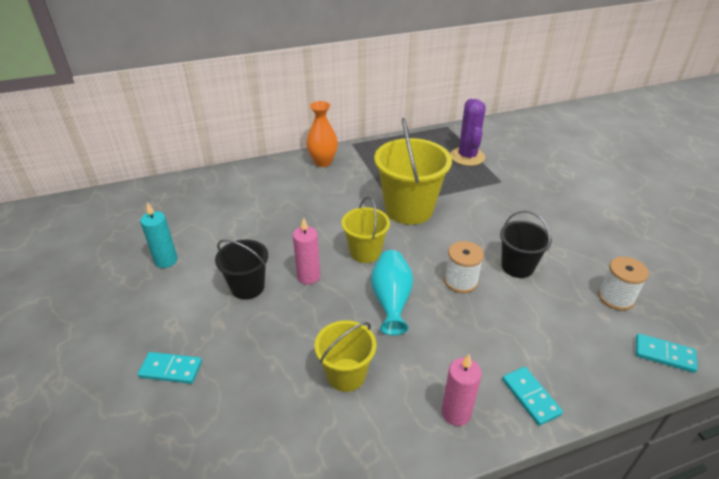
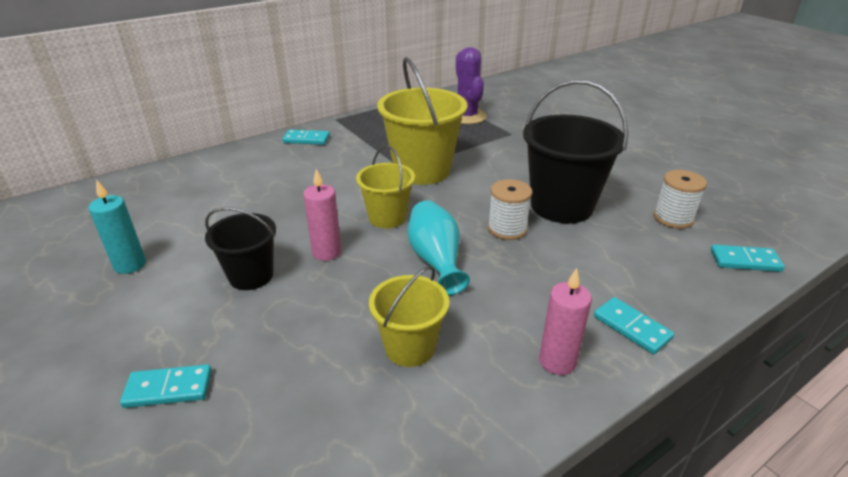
camera: 15 degrees left, 5 degrees down
(323, 162) = (306, 139): orange vase -> turquoise domino
(517, 266) = (561, 206): black bucket -> black bucket, size x1.70

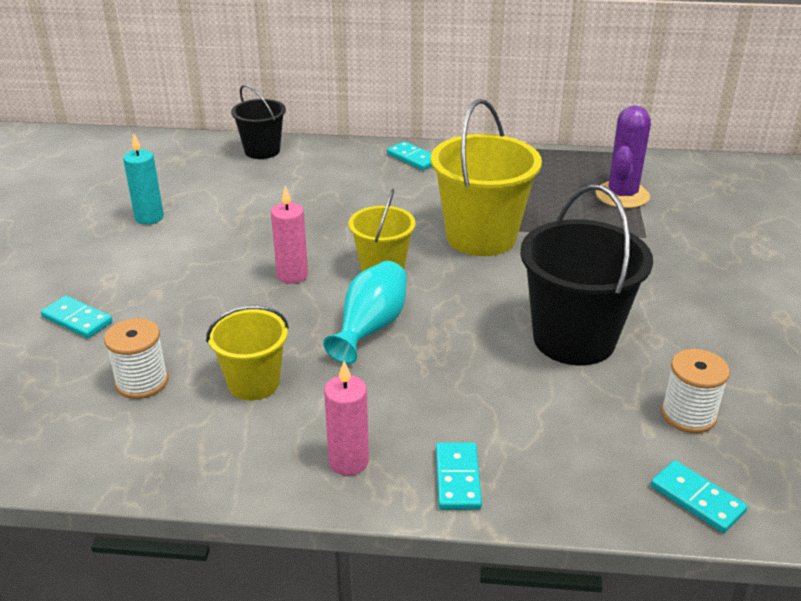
camera: 40 degrees right, 0 degrees up
(251, 276) = (215, 267): black bucket -> black bucket (262, 151)
(507, 229) = (479, 333): white spool -> white spool (142, 382)

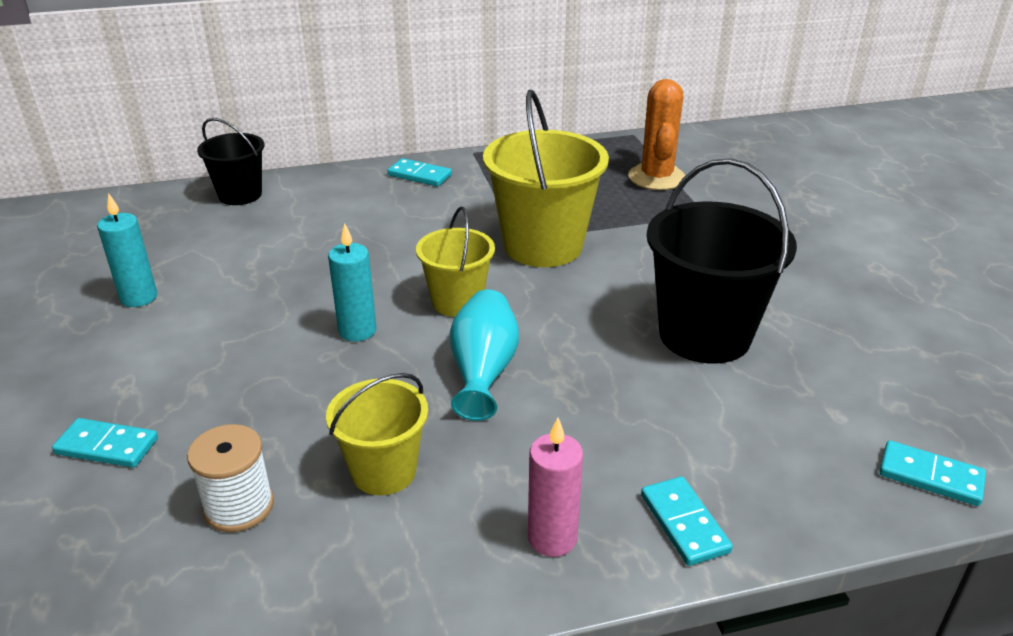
camera: 20 degrees left, 0 degrees up
(292, 275) = (357, 331): pink candle -> turquoise candle
(622, 195) = (656, 177): purple cactus -> orange cactus
(688, 415) = (863, 388): white spool -> none

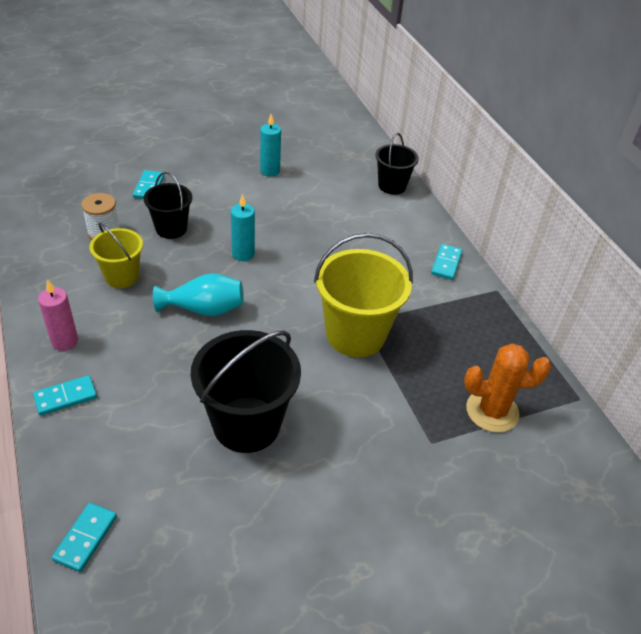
camera: 80 degrees right, 10 degrees up
(260, 412) = (171, 228): none -> black bucket
(457, 302) = (277, 294): yellow bucket -> none

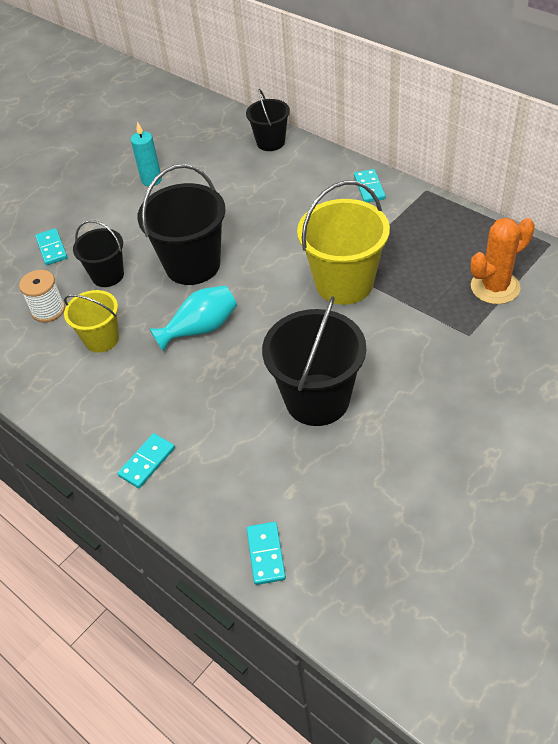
camera: 20 degrees left, 5 degrees up
(65, 341) = (102, 419): pink candle -> none
(243, 254) = (192, 265): turquoise candle -> black bucket

